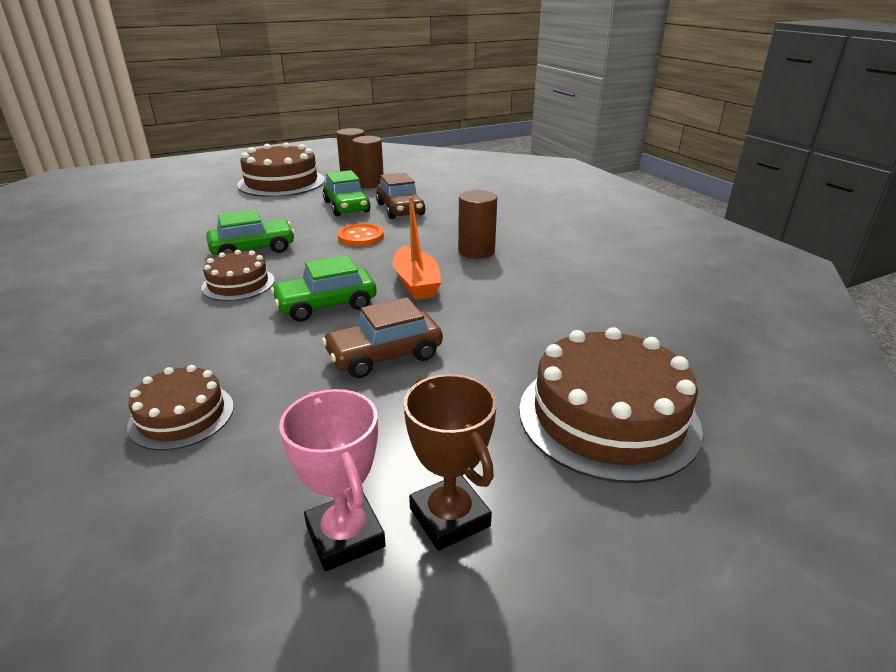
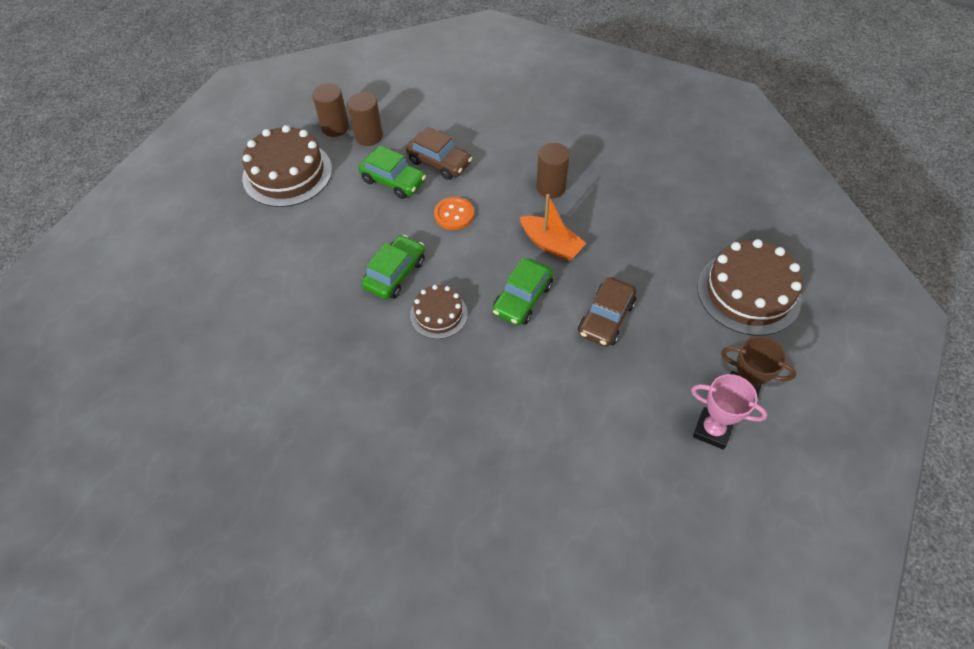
camera: 35 degrees left, 25 degrees up
(182, 416) = (559, 427): brown cake -> none

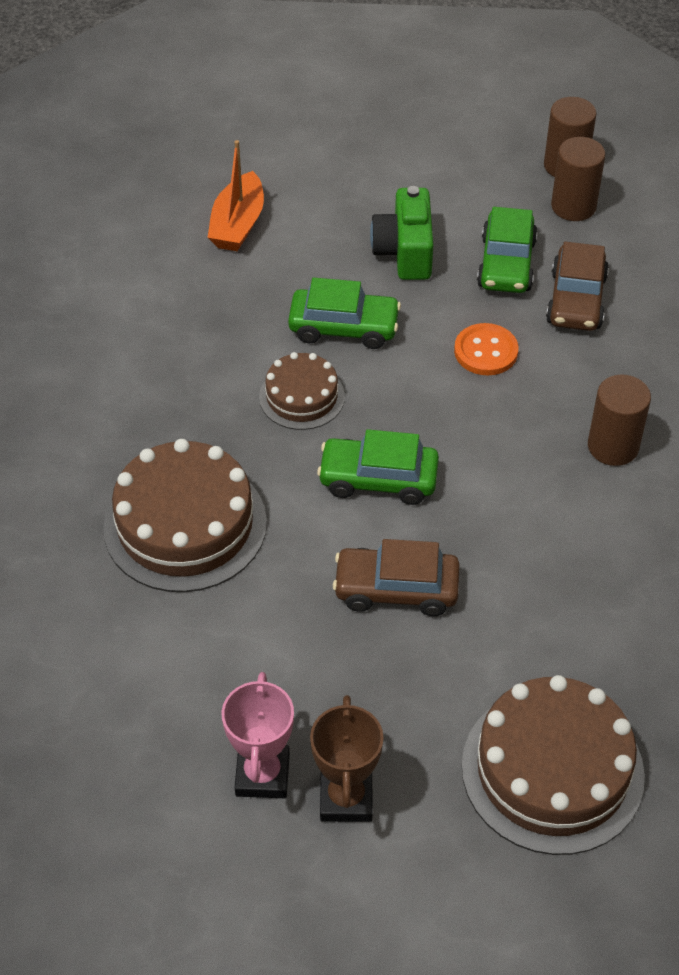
camera: 65 degrees right, 5 degrees down
(287, 173) = (449, 154): brown cake -> brown cake (185, 524)
(352, 223) = (405, 252): none -> green camera
(551, 244) = (498, 481): orange boat -> orange boat (238, 224)

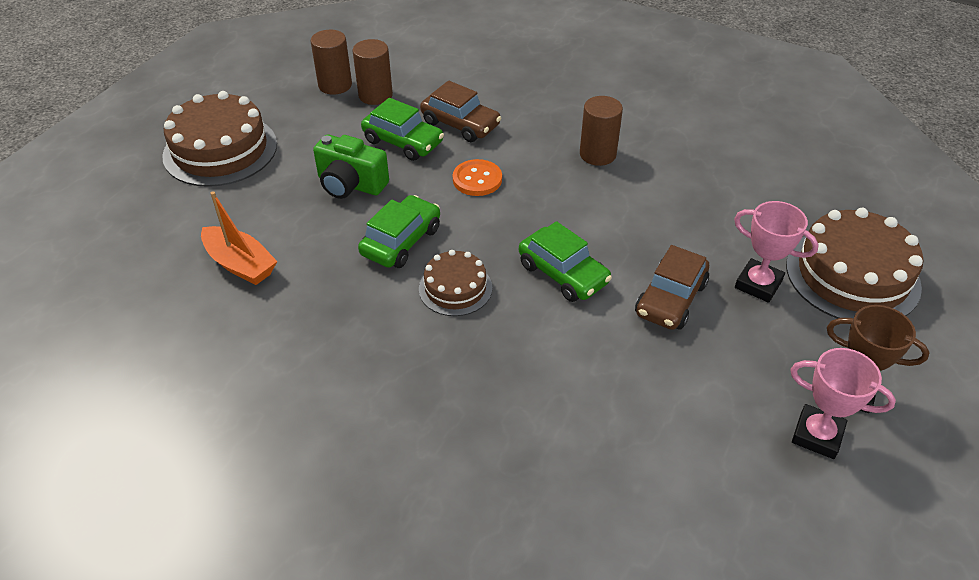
camera: 65 degrees left, 5 degrees down
(185, 524) = (546, 404): brown cake -> brown cake (220, 150)
(378, 479) = (563, 273): green car -> green car turned 75 degrees counterclockwise
(473, 670) = (758, 284): none -> pink trophy

